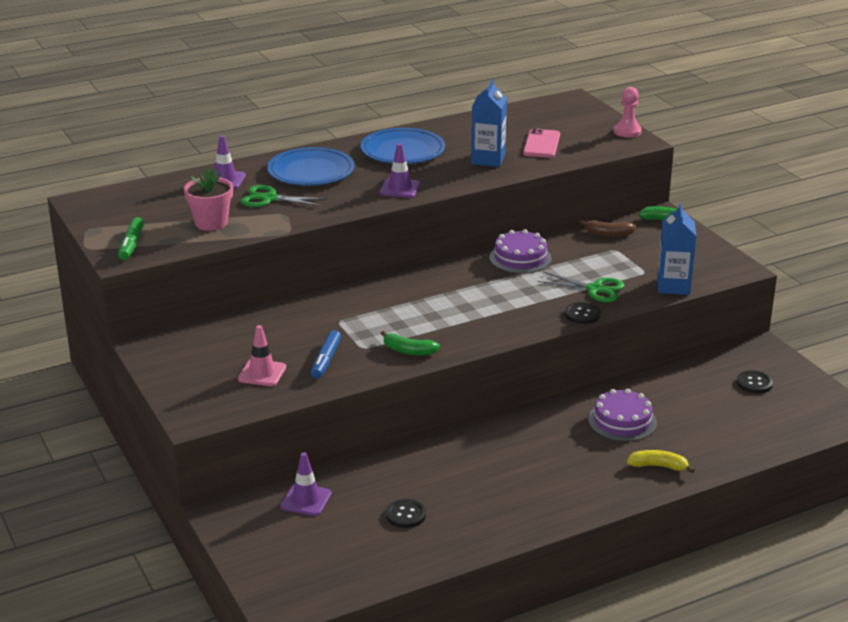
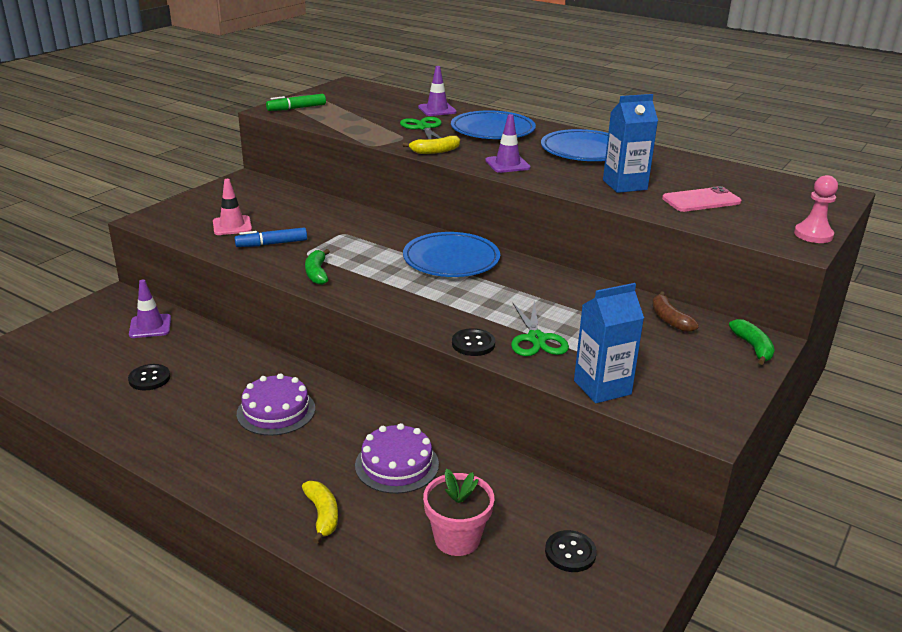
camera: 60 degrees right, 0 degrees up
(211, 223) = (359, 121): pink flower pot -> pink flower pot (457, 539)
(336, 209) = (435, 151): none -> yellow banana
(440, 285) = (451, 259): none -> blue plate
(520, 258) = (551, 284): purple cake -> purple cake (276, 411)

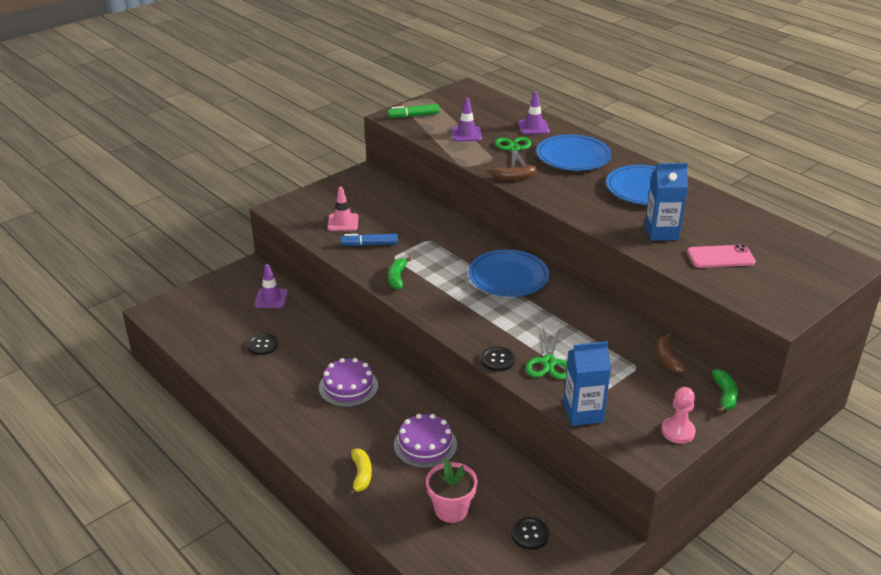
camera: 15 degrees right, 5 degrees up
(435, 151) = (513, 178): yellow banana -> brown banana
(507, 164) = (569, 199): purple traffic cone -> purple traffic cone (466, 134)
(813, 235) = (799, 306): pink pawn -> pink pawn (678, 432)

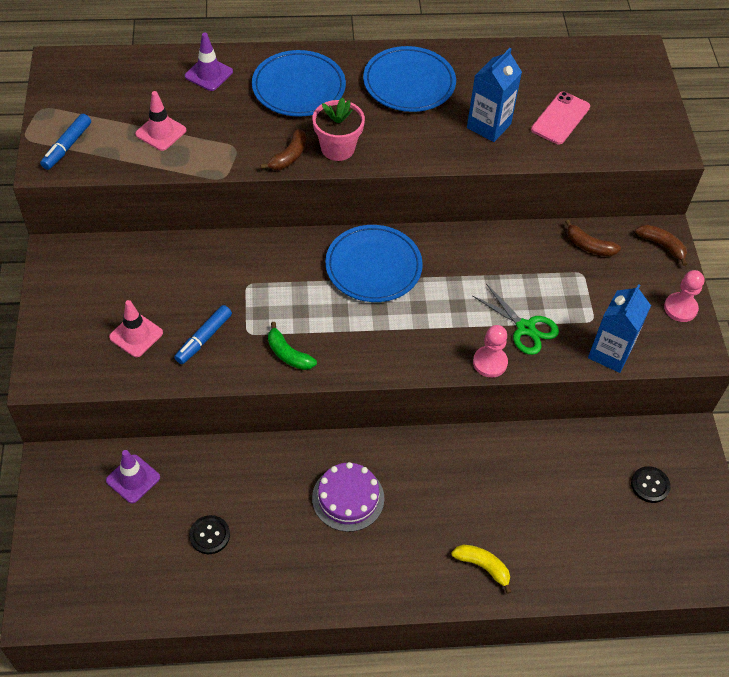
camera: 55 degrees left, 20 degrees up
(413, 116) = (67, 146): green marker -> blue marker
(425, 445) = (484, 488): purple cake -> none
(451, 509) = (580, 523): pink flower pot -> pink flower pot (337, 148)
(466, 134) = (161, 132): purple traffic cone -> pink traffic cone
(497, 360) = (490, 362): black button -> pink pawn
(514, 149) = (234, 118): green scissors -> none
(724, 395) = (662, 245): green banana -> brown banana

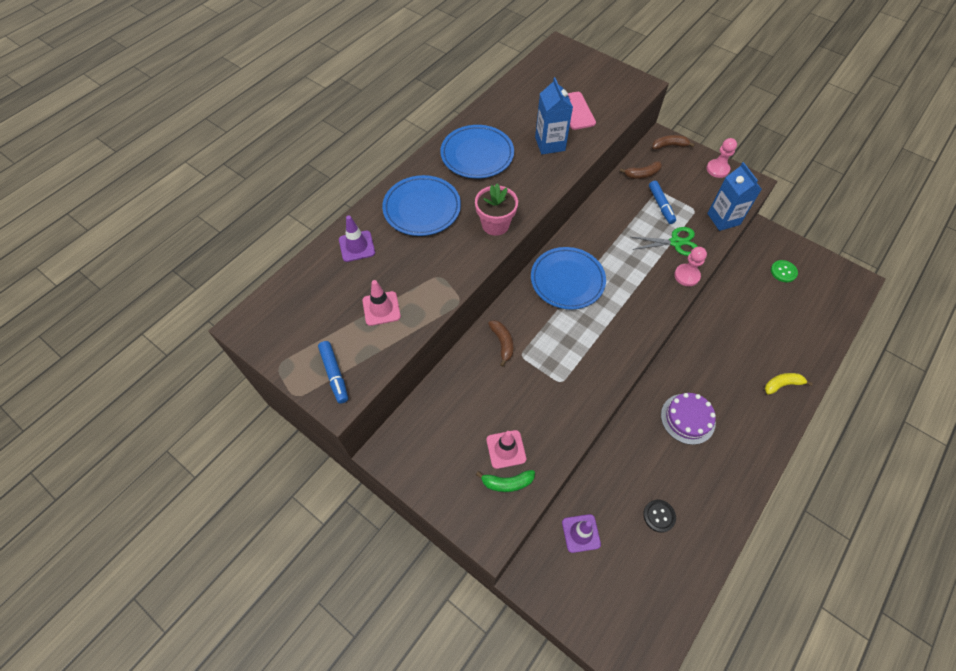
camera: 45 degrees left, 5 degrees up
(204, 338) = (544, 410): blue marker -> blue marker (661, 205)
(288, 354) = (596, 371): green banana -> green banana (507, 483)
(289, 156) = (477, 253): brown banana -> brown banana (502, 343)
(650, 485) = (783, 272): black button -> green button

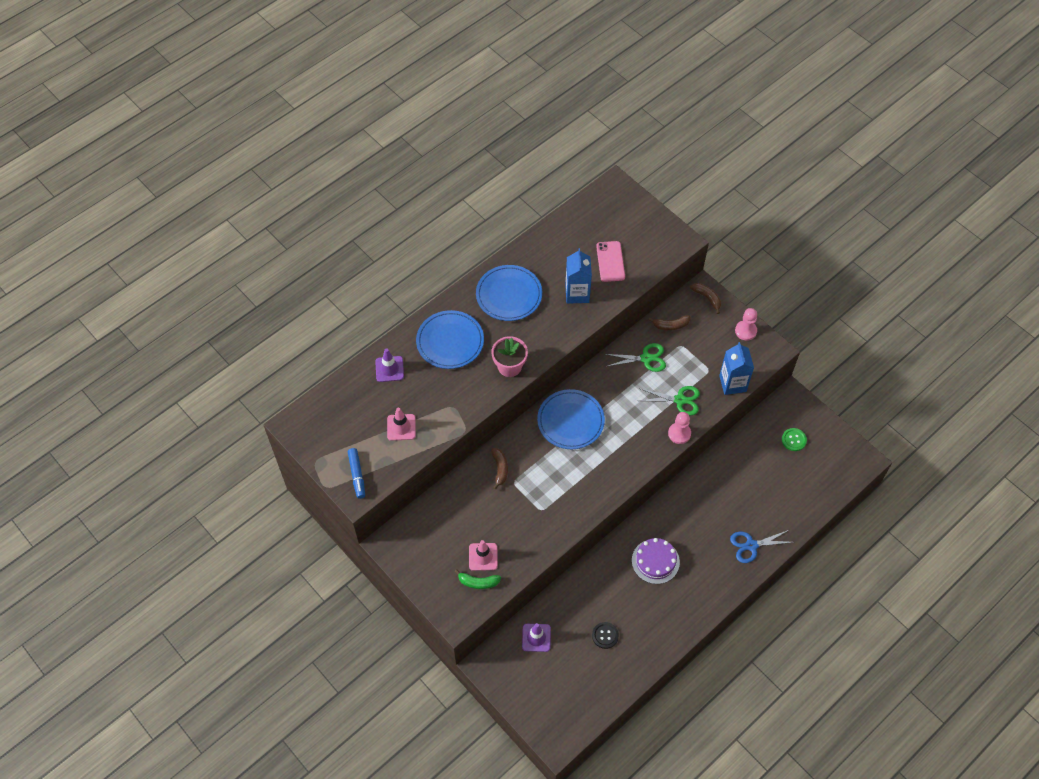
camera: 10 degrees right, 0 degrees up
(627, 208) = (646, 358): none -> green scissors
(661, 205) = (678, 360): blue marker -> none
(669, 146) = (707, 298): brown banana -> brown banana turned 45 degrees clockwise
(782, 384) = (751, 545): yellow banana -> blue scissors

